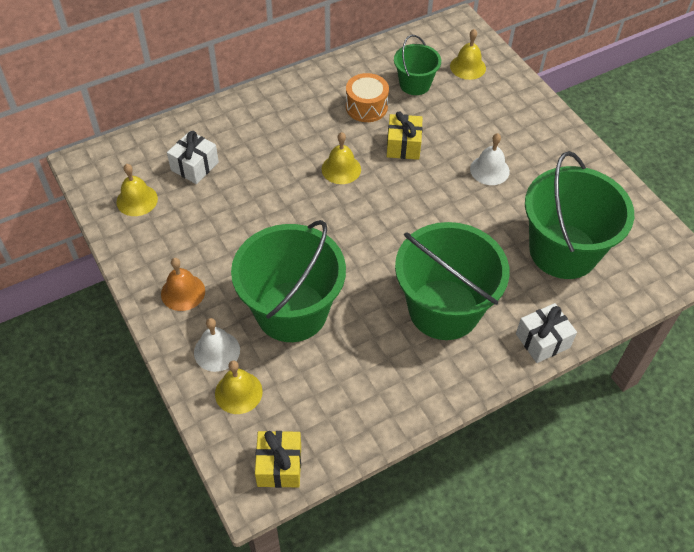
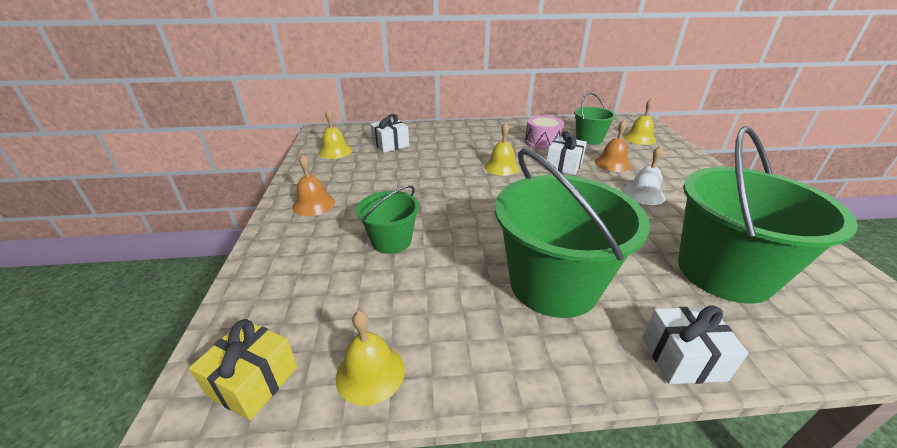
camera: 25 degrees right, 20 degrees down
(217, 351) = (299, 250): white bell -> none
(238, 392) = (285, 289): yellow bell -> yellow bell (370, 373)
(291, 311) = (391, 241): green bucket -> green bucket, size x0.53
(366, 107) = (542, 142): orange drum -> pink drum
(403, 146) = (564, 165): yellow gift -> white gift
(450, 126) = (612, 163): none -> orange bell

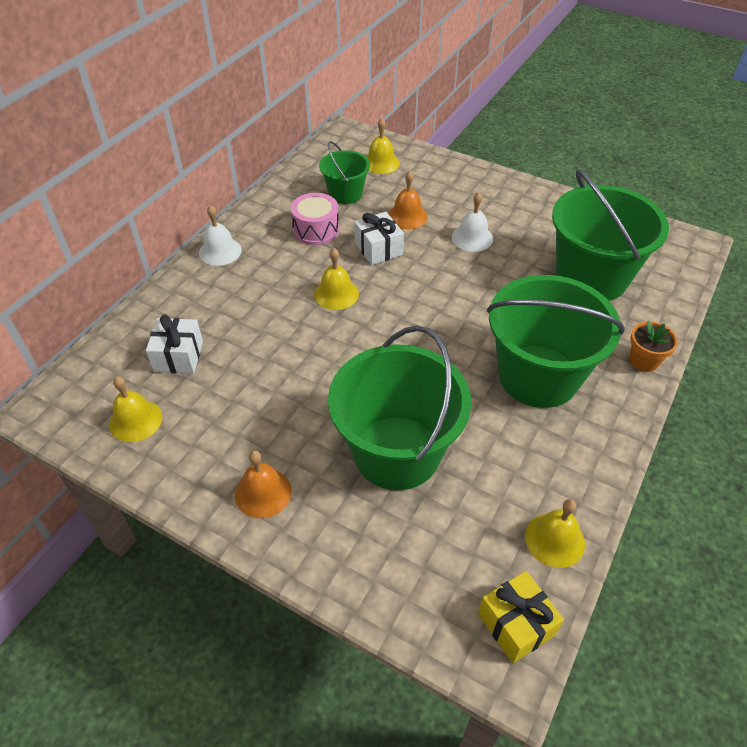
camera: 55 degrees left, 15 degrees up
(391, 241) = (396, 452): green bucket -> green bucket, size x1.90
(479, 126) = (220, 251): none -> white bell
(682, 358) = (644, 361): white gift -> orange flower pot

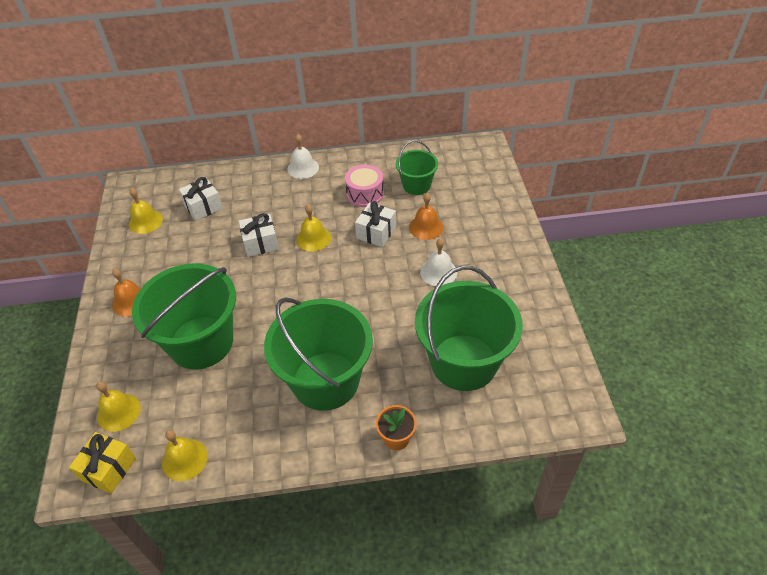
camera: 55 degrees right, 0 degrees up
(296, 335) = (260, 243): none -> white gift
(381, 163) = (471, 182): yellow bell -> yellow bell (119, 412)

